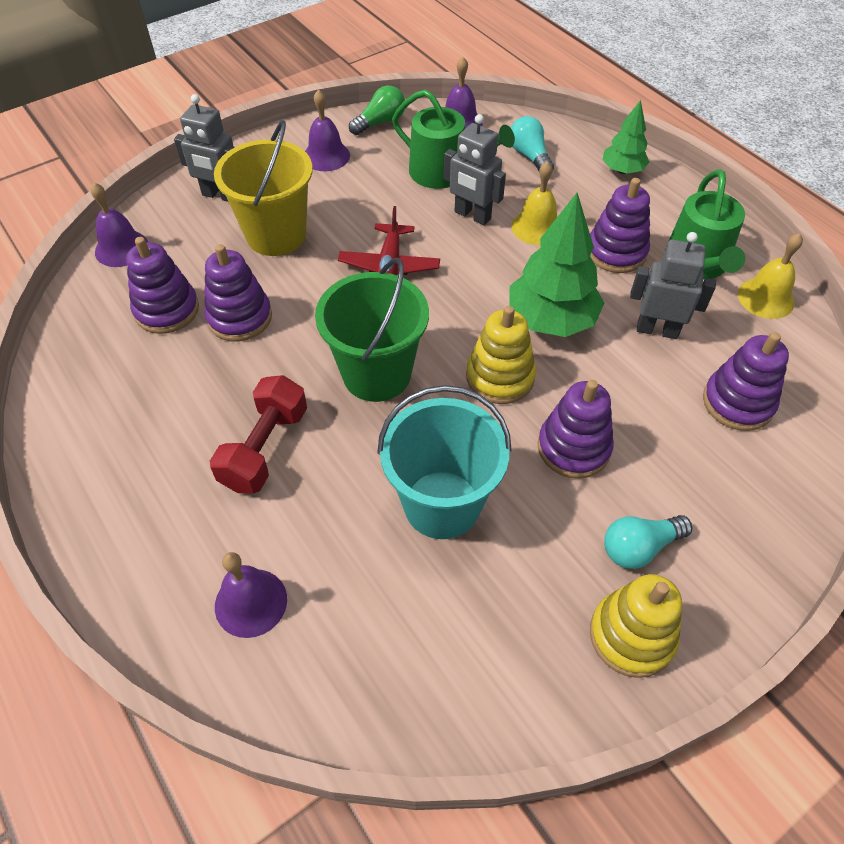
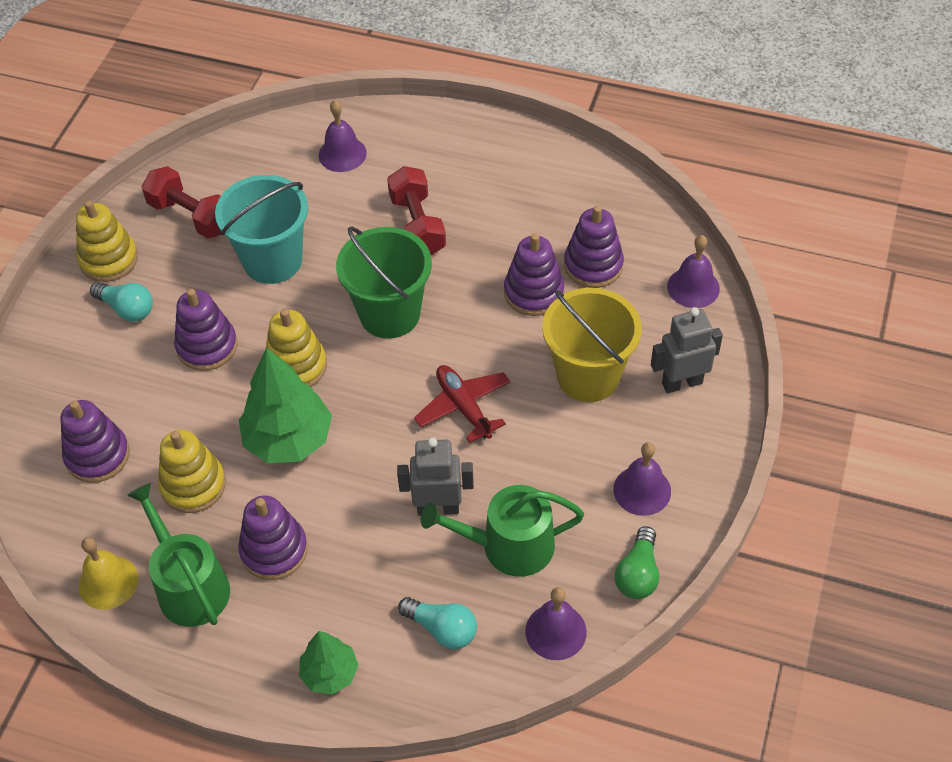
camera: 145 degrees right, 0 degrees up
(494, 634) = (191, 216): none -> red dumbbell
(537, 227) = (367, 533): yellow bell -> none
(639, 547) = (127, 309): turquoise light bulb -> turquoise light bulb turned 90 degrees clockwise
(657, 330) = (193, 485): grey robot -> yellow stacking toy

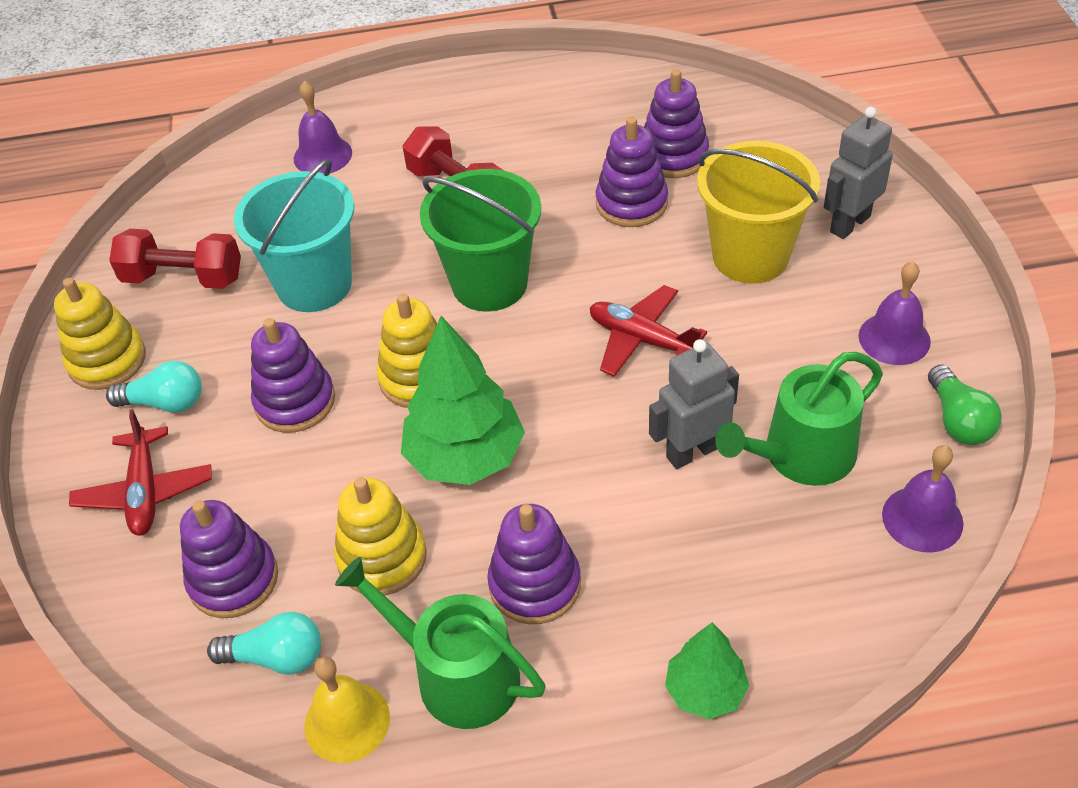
camera: 25 degrees left, 5 degrees down
(80, 368) = (145, 491): none -> red plane
(442, 629) = (797, 577): turquoise light bulb -> turquoise light bulb (276, 657)
(693, 287) = (789, 137): purple bell -> none

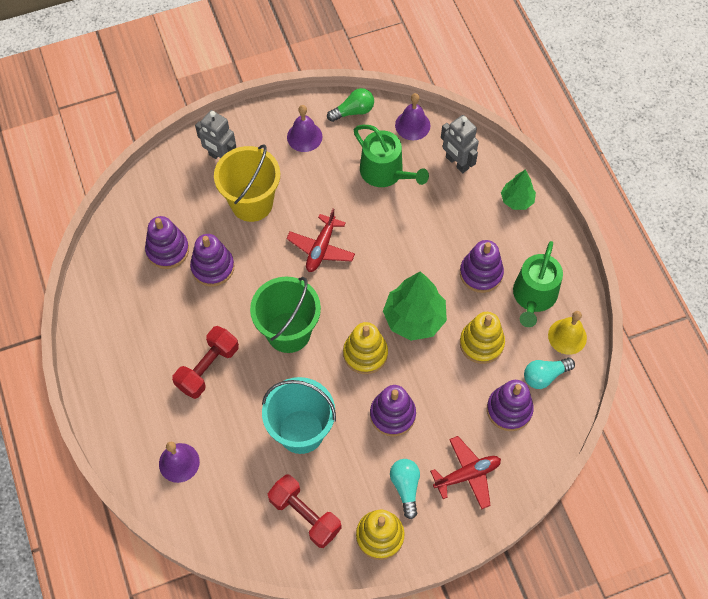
camera: 105 degrees left, 15 degrees up
(183, 278) = (305, 515): red dumbbell -> red dumbbell turned 45 degrees counterclockwise
(276, 657) = (544, 376): turquoise light bulb -> turquoise light bulb turned 105 degrees counterclockwise
(692, 452) = (392, 217): grey robot -> grey robot (457, 163)

